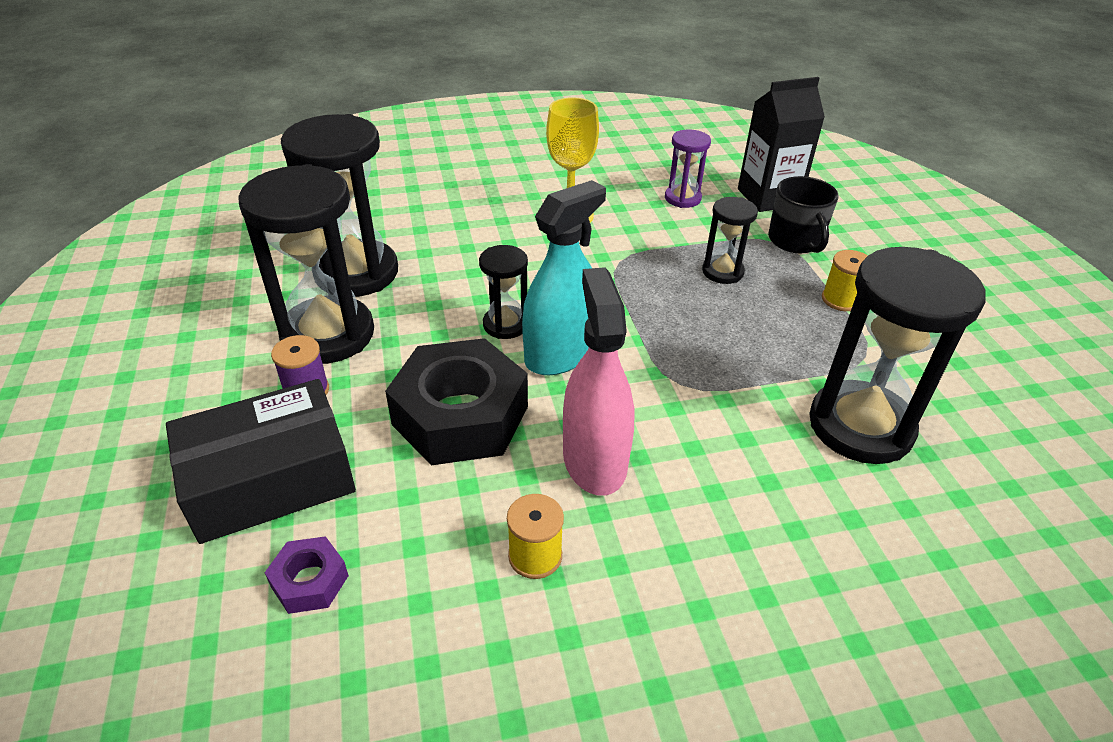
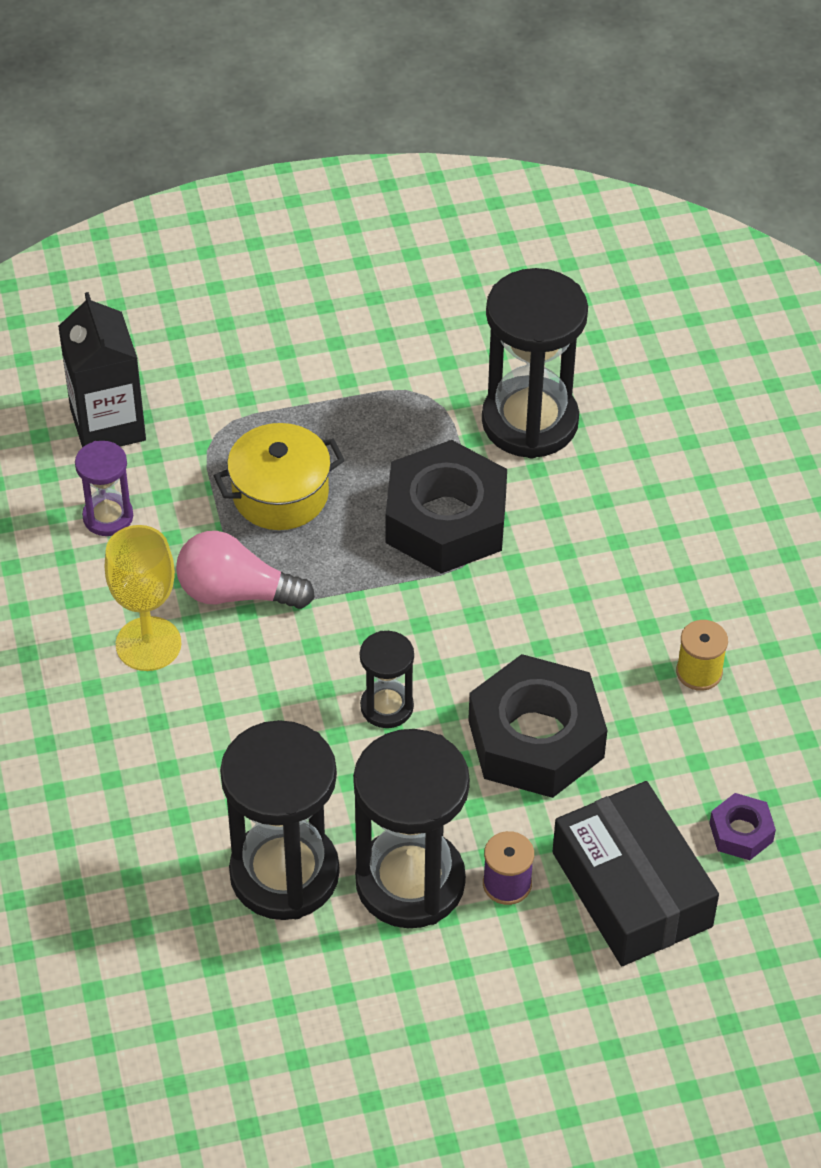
camera: 90 degrees left, 10 degrees up
(560, 354) = (436, 654): turquoise spray bottle -> none
(594, 460) = (588, 627): pink spray bottle -> none
(619, 251) = (236, 593): none -> pink light bulb
(715, 363) = (446, 520): none -> black nut
(722, 272) = (280, 494): black hourglass -> yellow pot
(795, 241) = (215, 415): black mug -> none
(840, 300) = (333, 396): yellow spool -> none

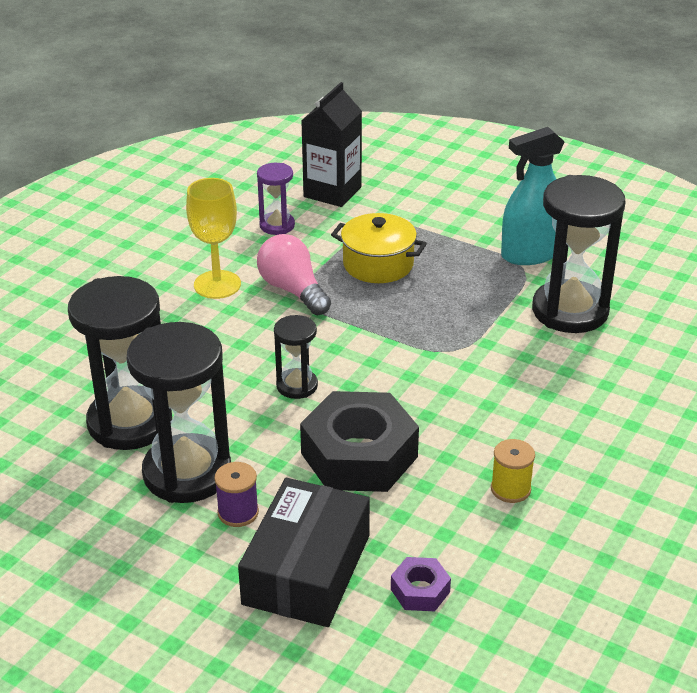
camera: 45 degrees right, 15 degrees down
(413, 369) = (531, 253): none -> turquoise spray bottle
(446, 520) = (454, 325): black nut -> none

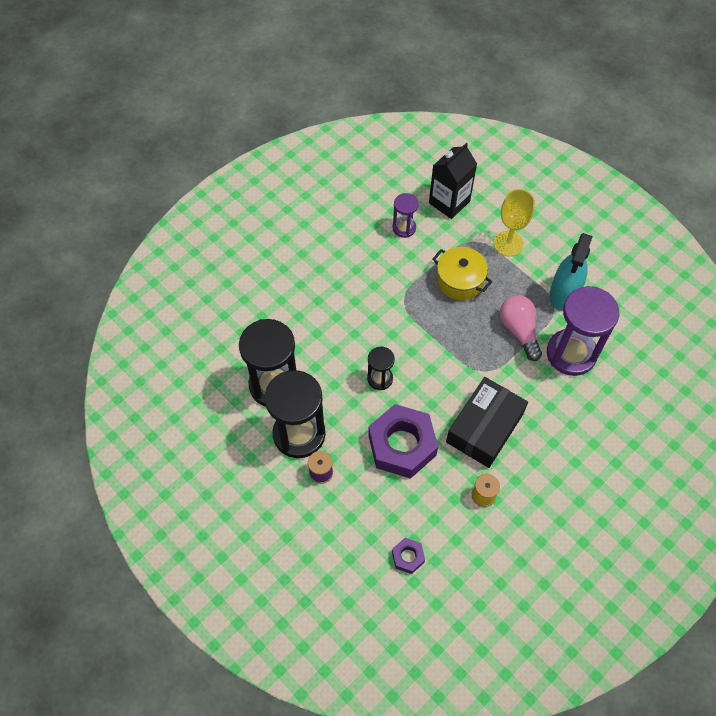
camera: 15 degrees right, 25 degrees up
(217, 284) = (352, 276): yellow goblet -> yellow goblet (508, 243)
(293, 290) = (399, 293): pink light bulb -> pink light bulb (519, 331)
(307, 569) = (349, 525): black box -> black box (484, 428)
(359, 455) = (402, 445): black nut -> purple nut
(531, 253) = (564, 293): turquoise spray bottle -> turquoise spray bottle turned 60 degrees counterclockwise
(570, 311) = (571, 354): black hourglass -> purple hourglass

